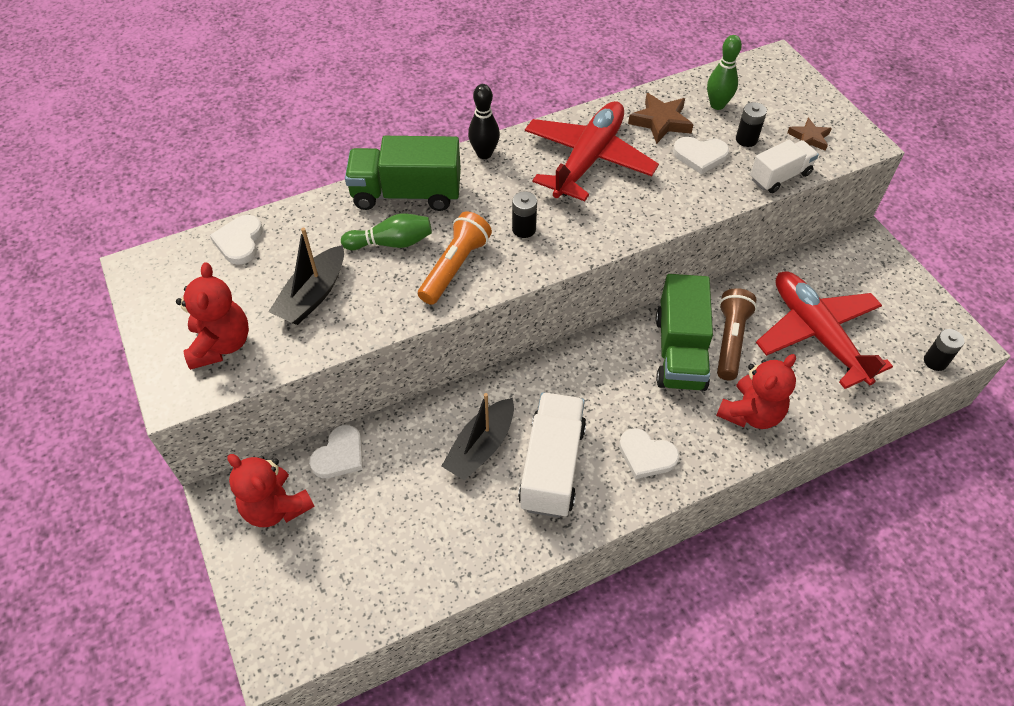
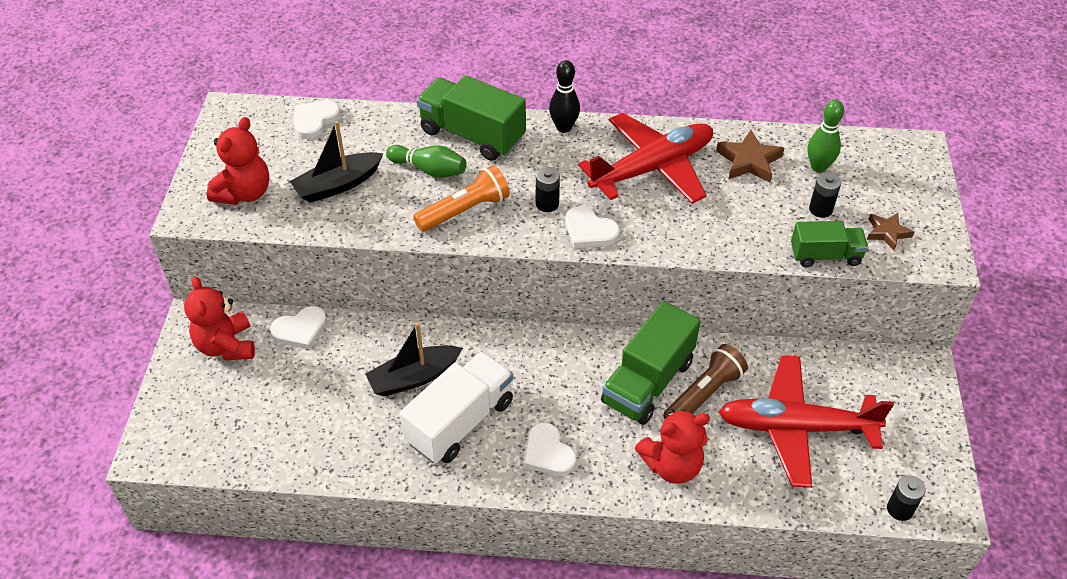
camera: 30 degrees right, 5 degrees down
(700, 156) = (761, 206): white heart -> white heart (589, 231)
(780, 176) = (825, 255): white truck -> green truck
(816, 334) = (795, 427): red plane -> red plane turned 90 degrees counterclockwise

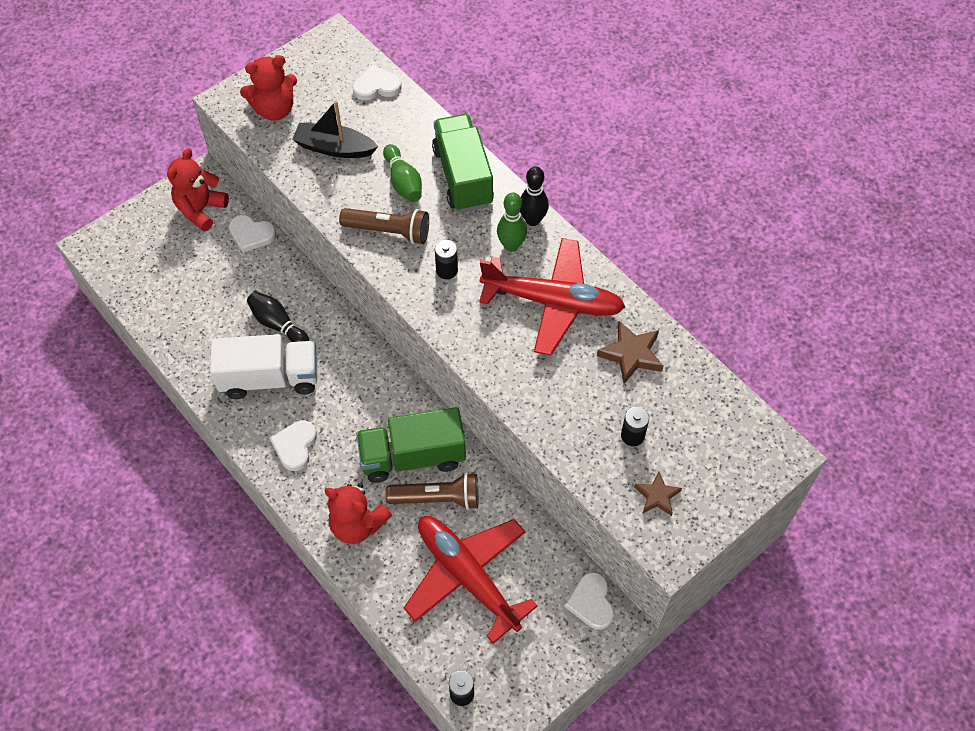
camera: 45 degrees right, 10 degrees up
(414, 377) = (278, 324): black boat -> black bowling pin
(465, 210) = (388, 231): orange flashlight -> brown flashlight
(589, 231) = (448, 314): white heart -> white heart (591, 602)
(818, 167) = (678, 402): green bowling pin -> green bowling pin (511, 245)
(825, 255) = (586, 472): green truck -> none

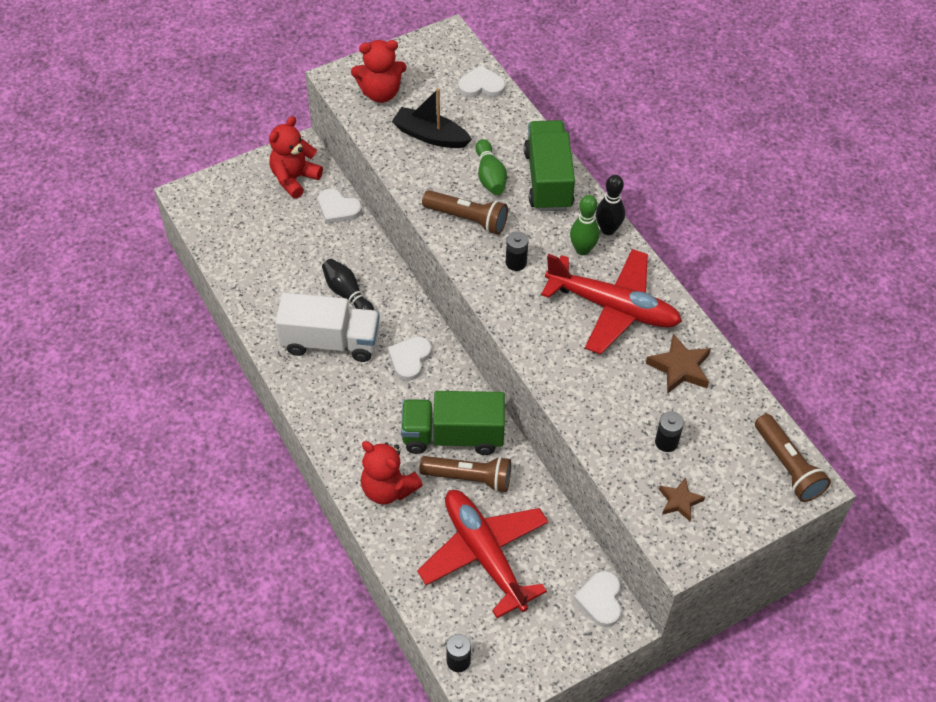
camera: 10 degrees right, 5 degrees down
(295, 446) = (342, 407): white heart -> white heart (409, 359)
(756, 440) = (787, 466): none -> brown flashlight

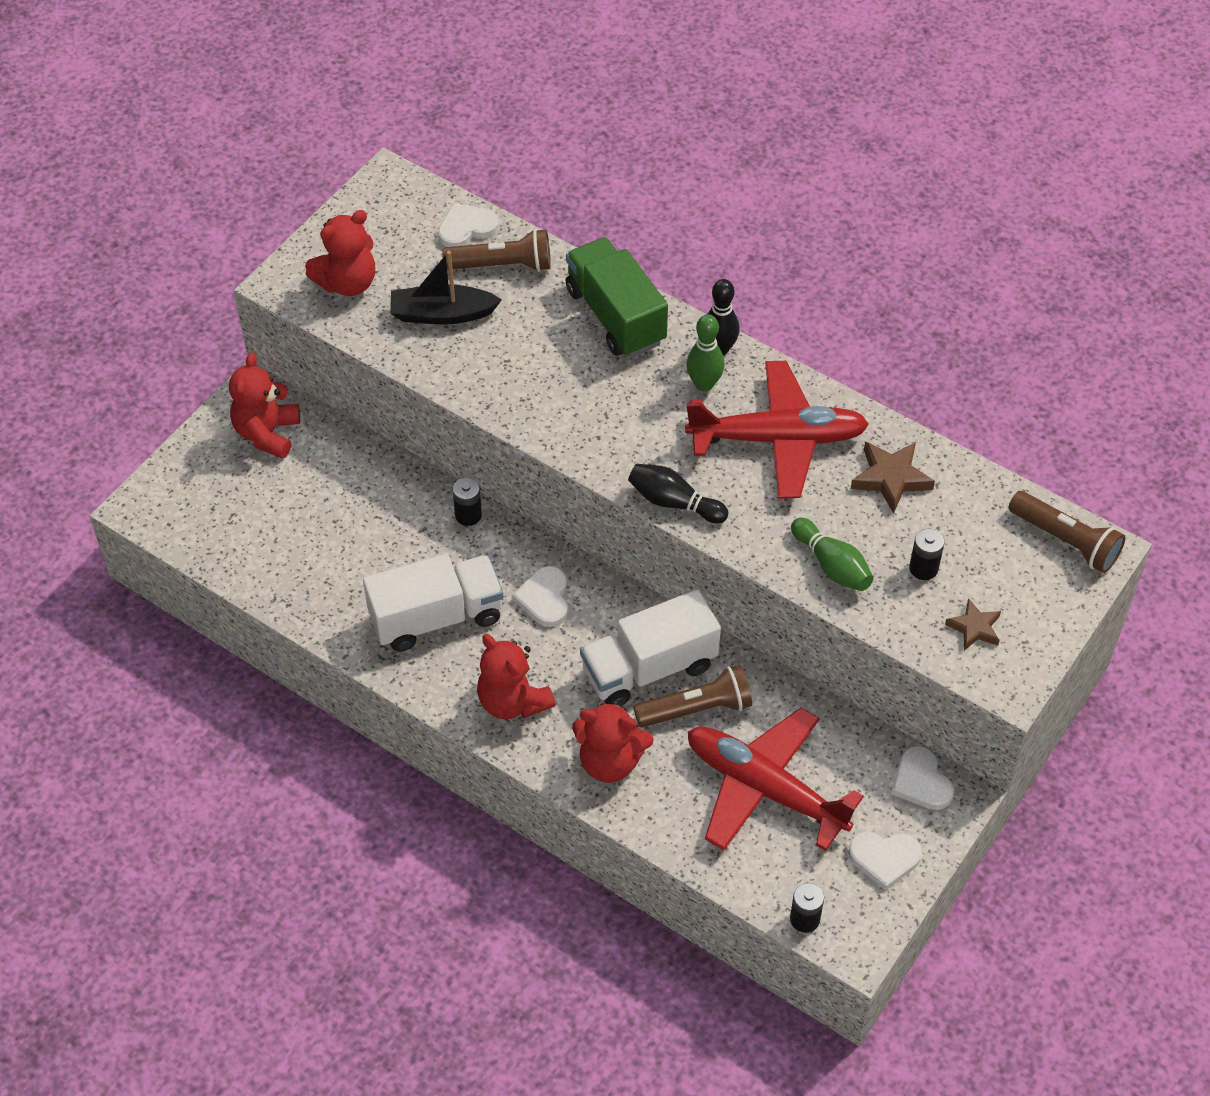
camera: 25 degrees left, 0 degrees up
(338, 208) = (345, 450): white heart -> white heart (884, 859)
(347, 294) = (422, 551): black bowling pin -> black bowling pin (674, 502)
(347, 419) = (513, 701): none -> red teddy bear
(453, 436) = (649, 668): green truck -> white truck
(467, 219) = (548, 399): brown flashlight -> brown flashlight (502, 265)
(490, 176) = (544, 337): green bowling pin -> green bowling pin (832, 565)
(516, 262) = (636, 429): black battery -> black battery (468, 515)

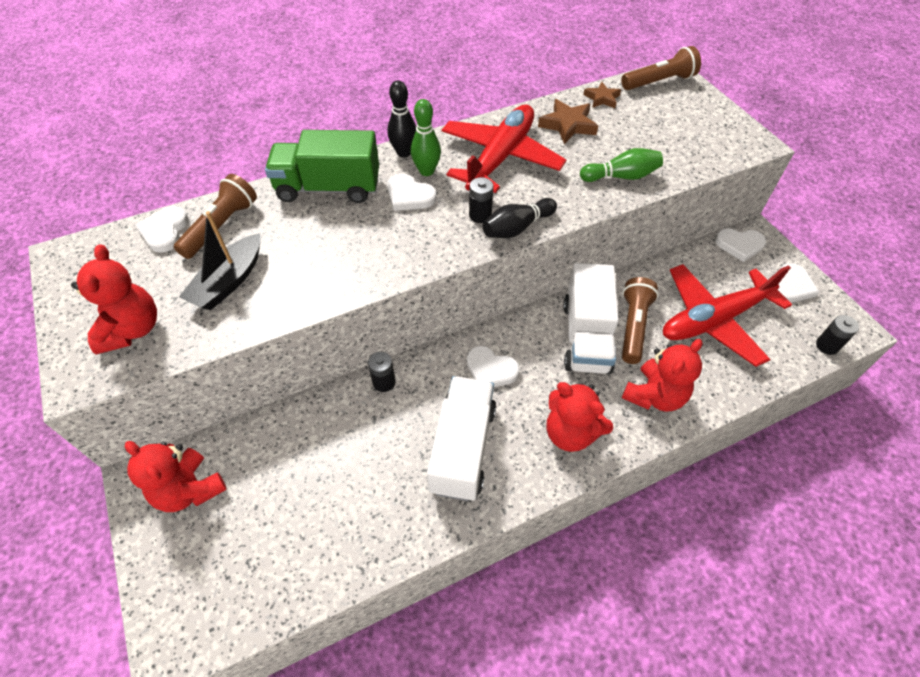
camera: 60 degrees left, 0 degrees up
(513, 701) = (570, 433): red teddy bear -> red teddy bear turned 45 degrees clockwise
(654, 388) = (409, 195): none -> white heart
(923, 568) = (647, 140): black battery -> black battery (480, 215)
(974, 628) = (705, 139): brown star -> brown star (602, 98)

